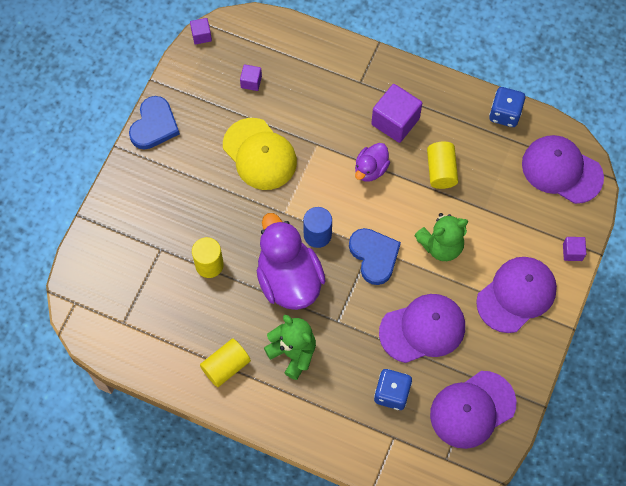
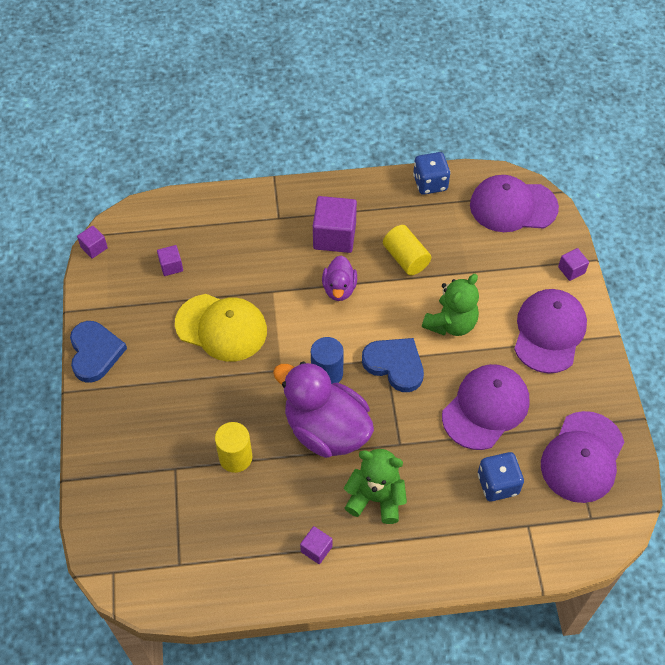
camera: 30 degrees left, 10 degrees down
(226, 366) = (316, 549): yellow cylinder -> purple cube

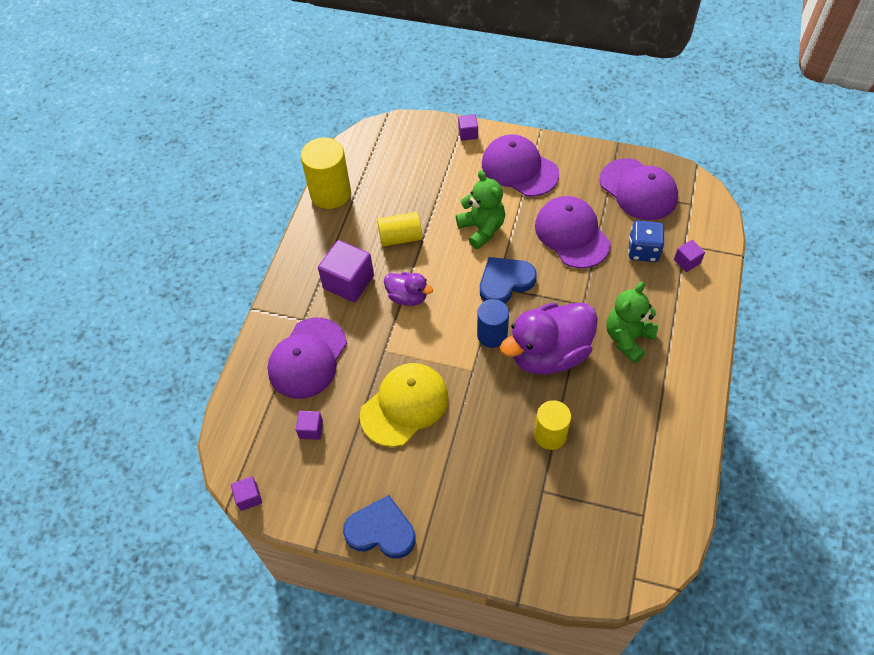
camera: 65 degrees left, 0 degrees up
(316, 549) = (661, 398): purple cube -> purple cube (687, 261)
(430, 183) = (330, 193): blue dice -> yellow cylinder
(513, 206) = (386, 147): purple cap -> purple cap (307, 358)

